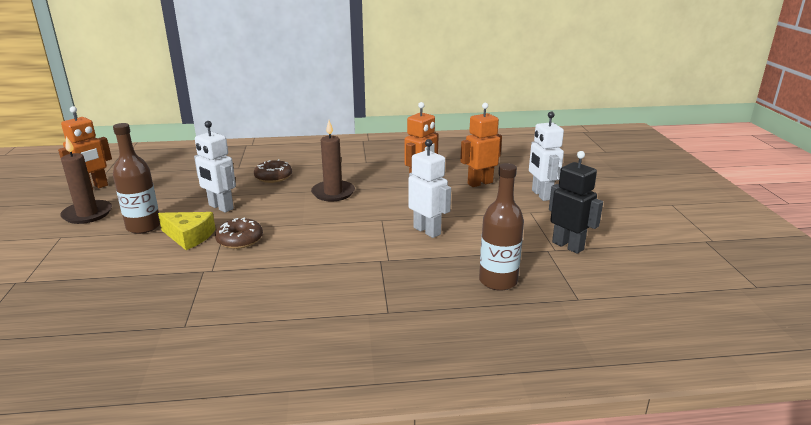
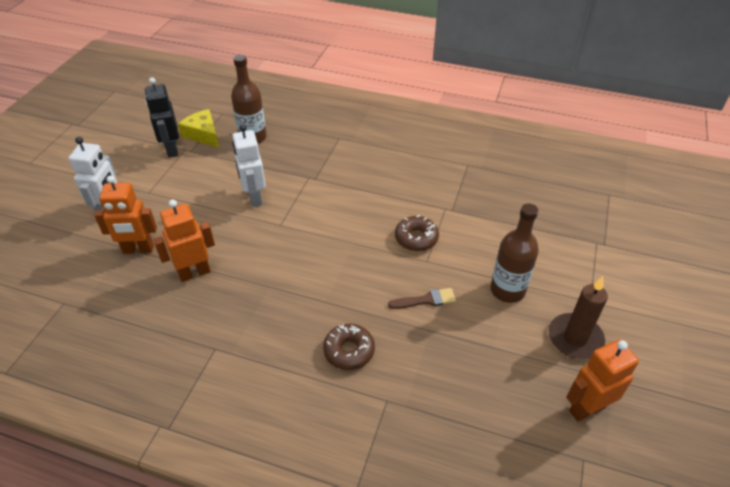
camera: 155 degrees left, 20 degrees up
(189, 236) = (462, 258): yellow cheese -> yellow cheese (203, 134)
(220, 207) = (426, 300): white robot -> brown brush
(333, 193) = (298, 286): brown candle -> none

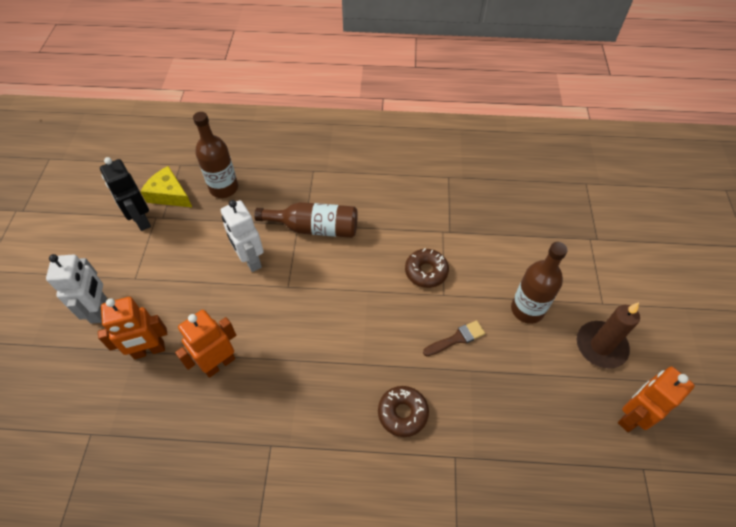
camera: 15 degrees left, 10 degrees up
(323, 183) = (315, 228): none -> brown bottle

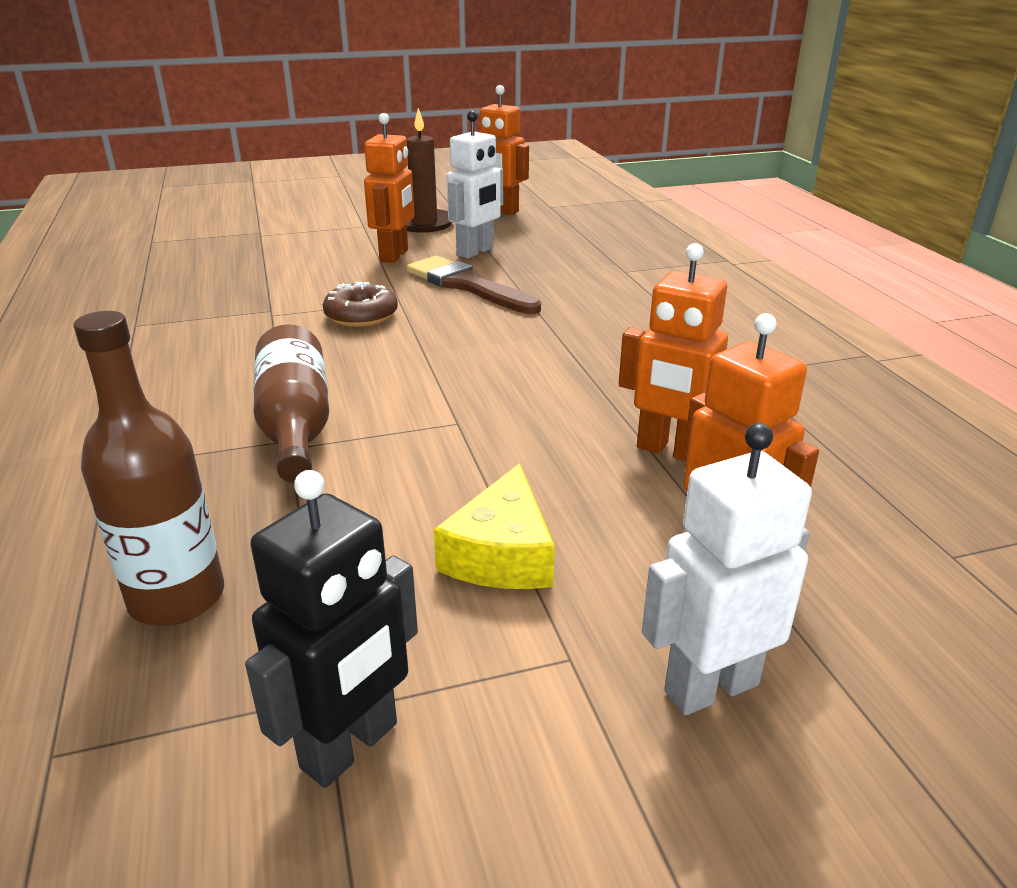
camera: 110 degrees left, 25 degrees down
(169, 194) = (216, 720): yellow cheese -> yellow cheese (501, 554)
(250, 260) = (415, 481): white robot -> white robot (475, 252)
(402, 413) = (602, 301): brown donut -> none
(457, 338) = (467, 285): brown brush -> brown brush, size x1.74
(527, 309) = (395, 255): brown bottle -> orange robot

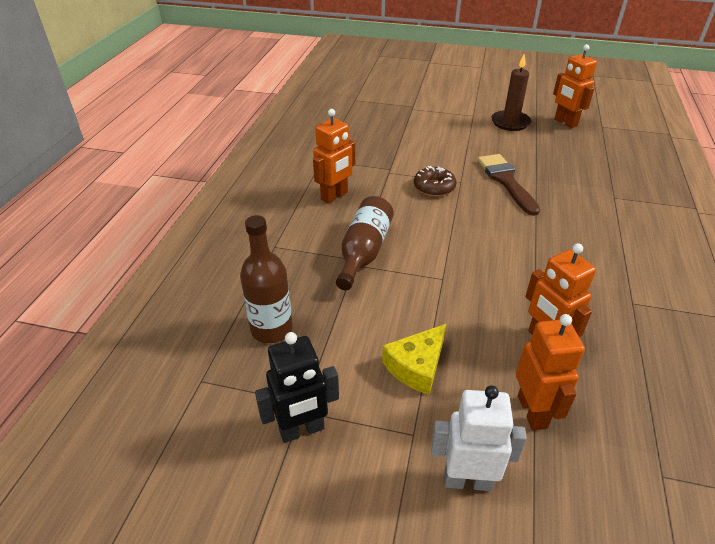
camera: 30 degrees right, 10 degrees up
(395, 255) = (478, 145): orange robot -> orange robot (334, 196)
(475, 252) = (528, 155): white robot -> none

